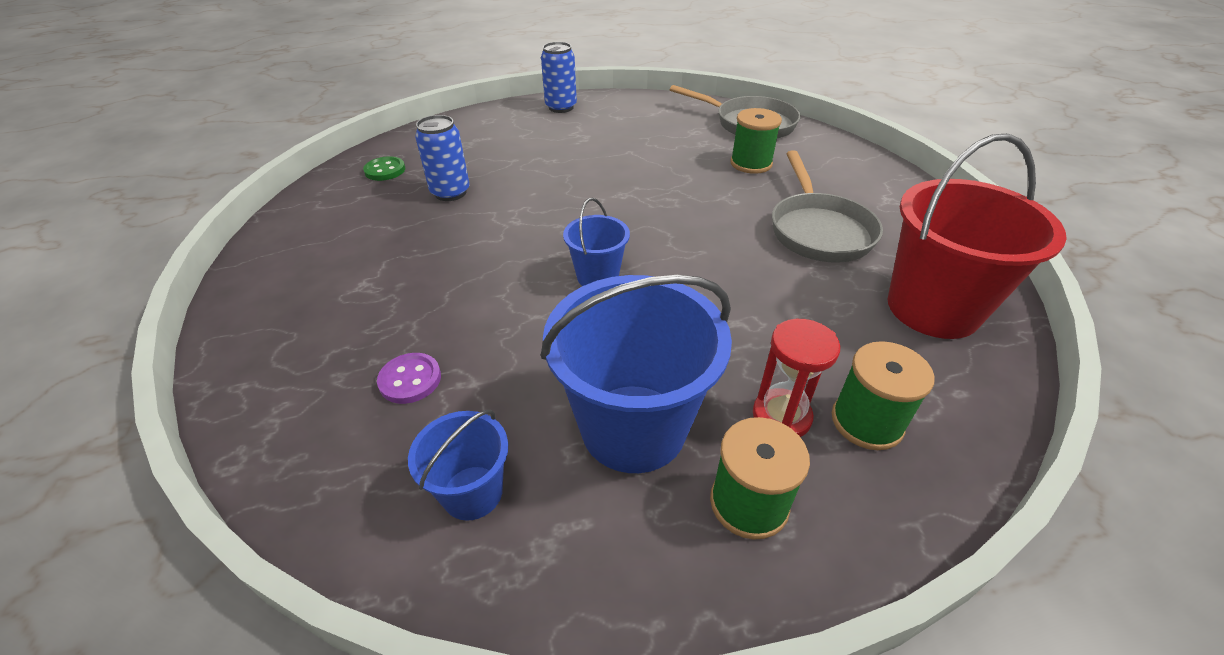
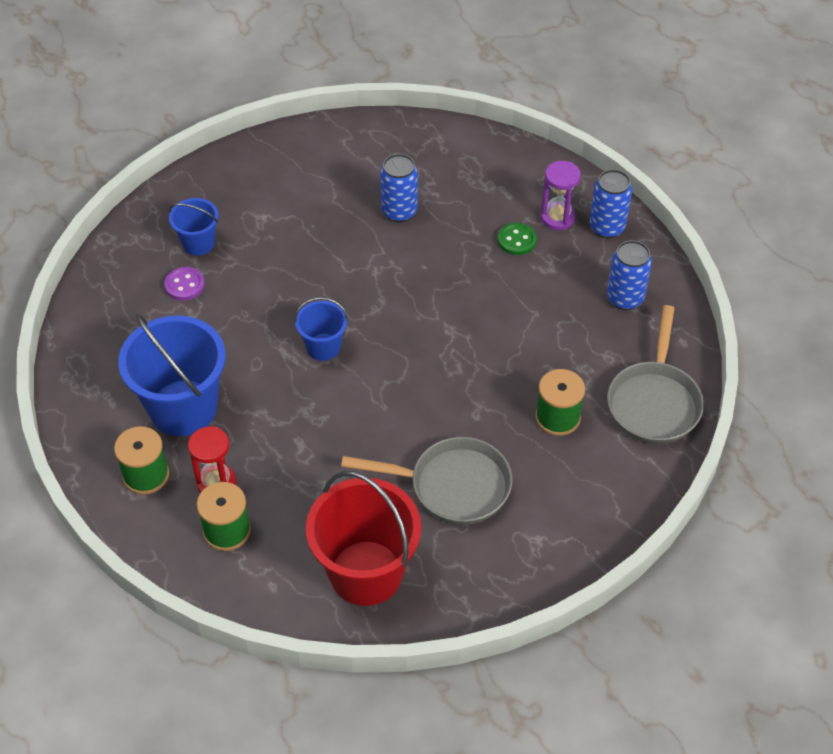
camera: 70 degrees right, 10 degrees up
(385, 170) = (414, 153): green button -> green button (516, 240)
(472, 492) = (116, 348): blue bucket -> blue bucket (198, 243)
(533, 123) = (557, 218): none -> purple hourglass
(639, 114) = (625, 298): none -> blue can
(818, 230) = (452, 486): grey pan -> grey pan turned 150 degrees counterclockwise

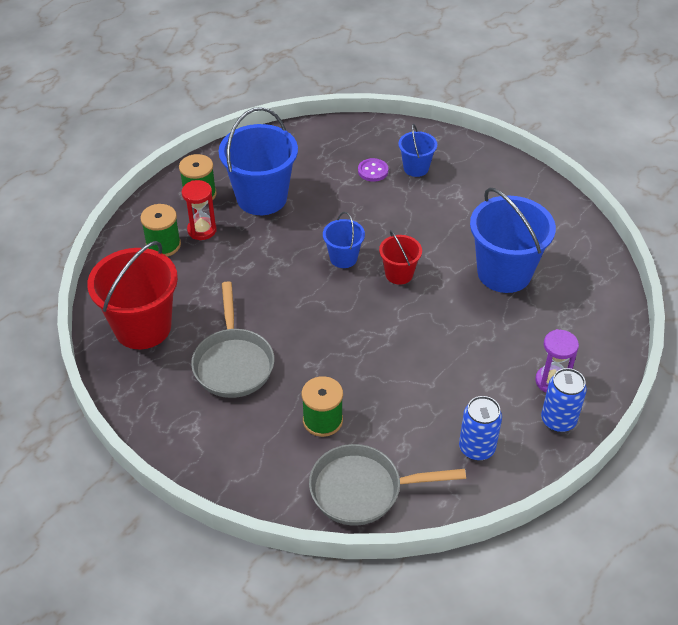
camera: 75 degrees right, 5 degrees down
(368, 302) = (399, 274): none -> red bucket
(399, 211) = (504, 273): blue can -> blue bucket
(516, 240) = (509, 356): green button -> none

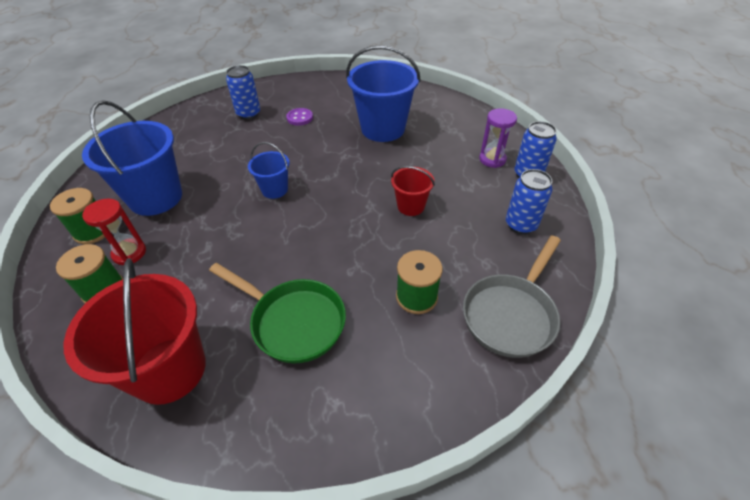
camera: 50 degrees left, 0 degrees up
(233, 362) = (293, 321): grey pan -> green pan
(373, 171) = (221, 132): purple button -> purple button (300, 118)
(399, 274) = (325, 172): red bucket -> red bucket (411, 206)
(416, 168) = (248, 114): blue bucket -> blue can

